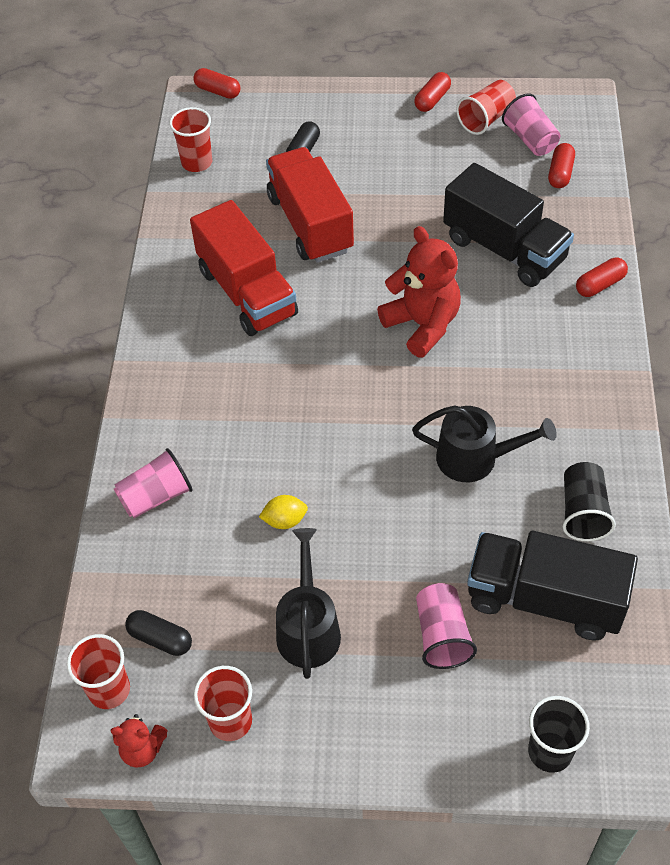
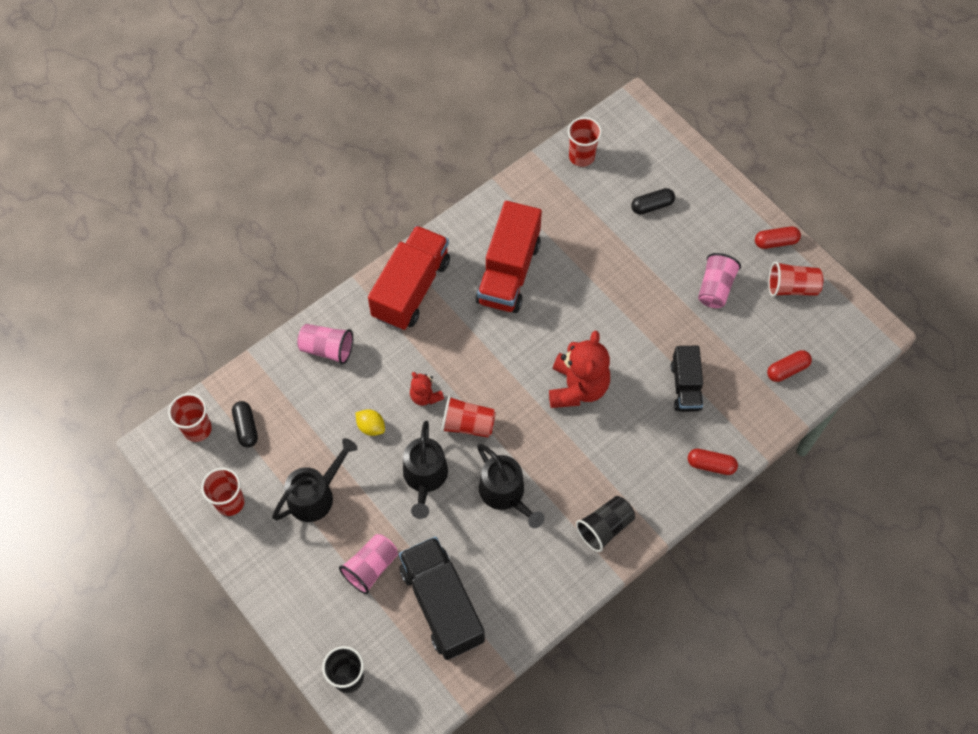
camera: 45 degrees right, 10 degrees up
(142, 749) = (179, 474): red teddy bear -> red teddy bear (425, 396)
(218, 91) = (652, 115): red capsule -> none
(310, 224) = (595, 260): red truck -> red truck (411, 289)
(369, 436) = (468, 424): none -> red cup
(390, 513) = (425, 478): none -> black watering can
(504, 249) = (685, 386): black truck -> black truck, size x0.59
(530, 139) = (800, 328): pink cup -> pink cup (715, 288)
(583, 512) = (521, 582): black cup -> black cup (604, 527)

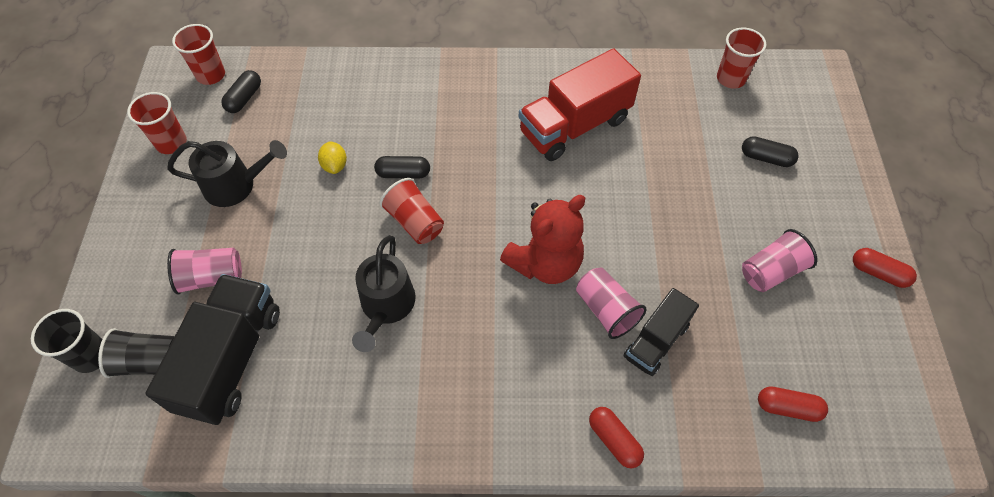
camera: 40 degrees right, 5 degrees down
(327, 349) = (365, 84): pink cup -> pink cup (606, 310)
(411, 289) = (478, 85): red truck -> none
(425, 396) = (403, 173): red teddy bear -> black capsule
(425, 478) = (333, 238): black watering can -> none
(604, 527) = (446, 413): black cup -> black cup (151, 361)
(791, 287) = (861, 328): red cup -> none

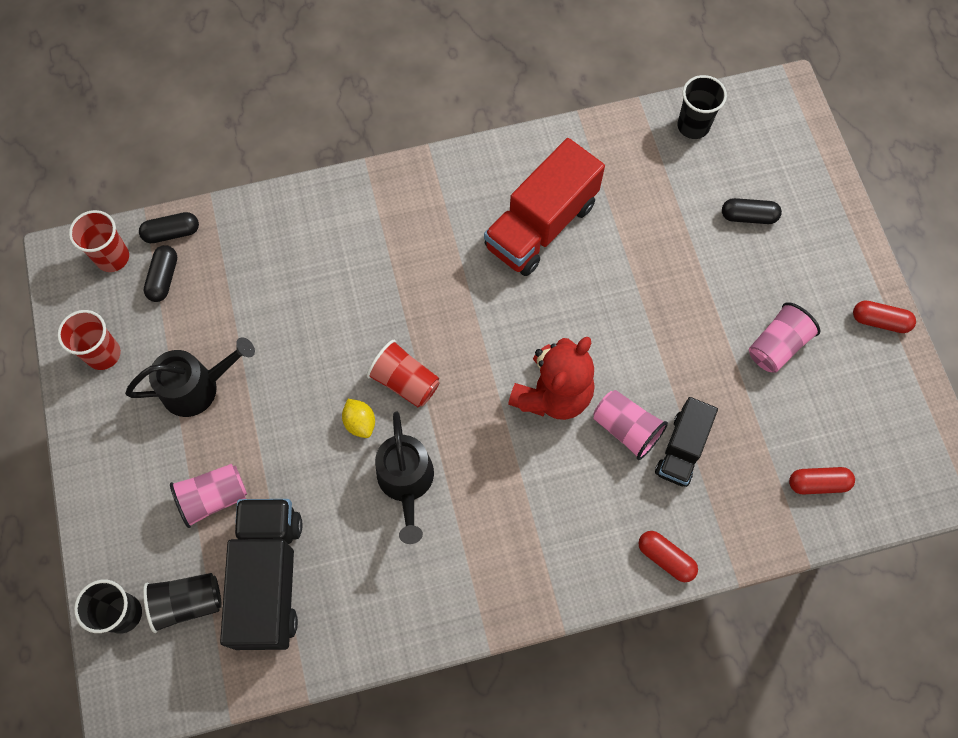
camera: 15 degrees left, 10 degrees up
(335, 165) = (297, 337): yellow lemon -> yellow lemon (360, 422)
(403, 173) = (374, 328): black capsule -> black capsule (172, 233)
(730, 78) = (693, 126): red cup -> black cup

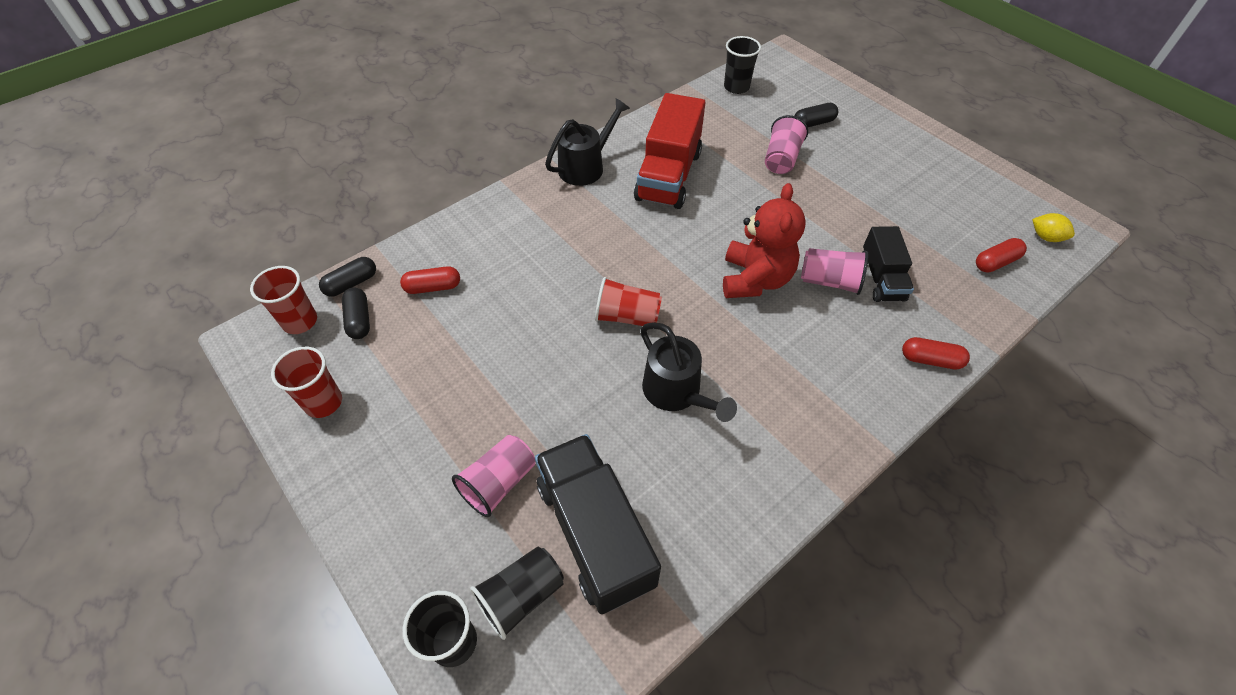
camera: 25 degrees left, 15 degrees down
(197, 387) = (434, 393): black watering can -> black watering can (586, 166)
(360, 422) = (606, 362): yellow lemon -> yellow lemon (1046, 237)
(777, 346) = (894, 189): pink cup -> pink cup (781, 159)
(879, 321) = (949, 151): red capsule -> red capsule (433, 287)

